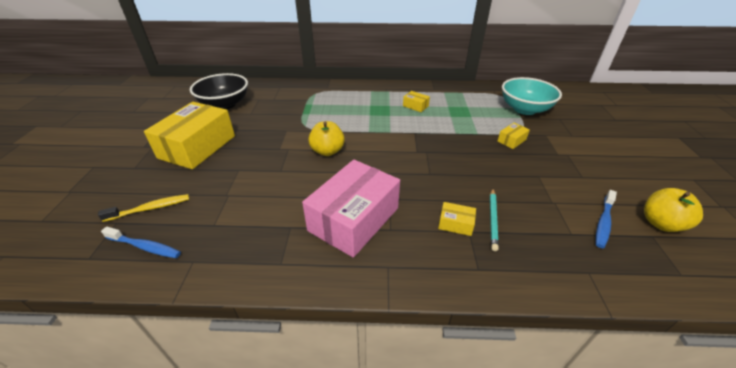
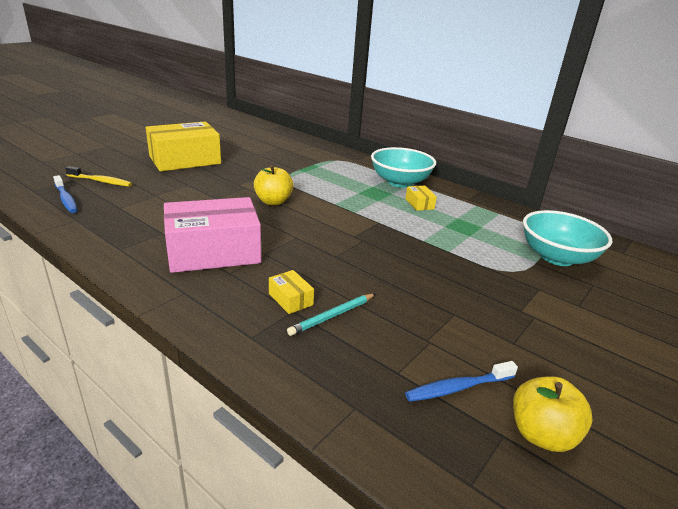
camera: 35 degrees right, 10 degrees down
(225, 104) = (248, 142): black bowl -> none
(381, 94) = (400, 182): none -> turquoise bowl
(511, 140) = (480, 273): yellow box -> none

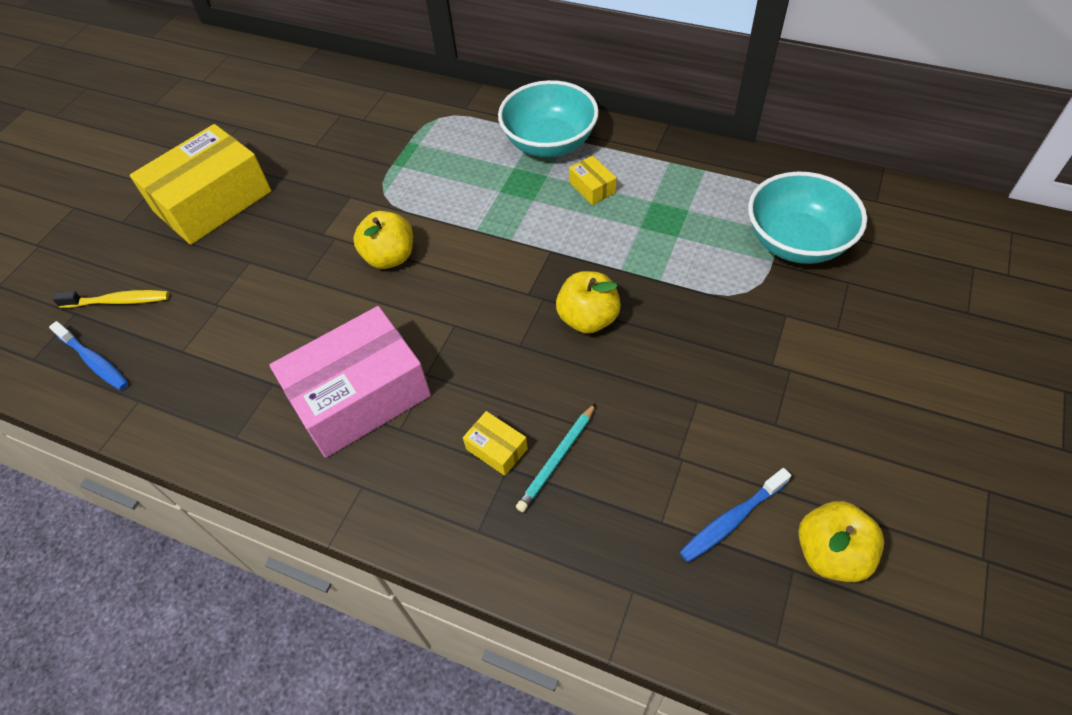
camera: 10 degrees left, 25 degrees up
(389, 256) = (588, 318): none -> yellow apple

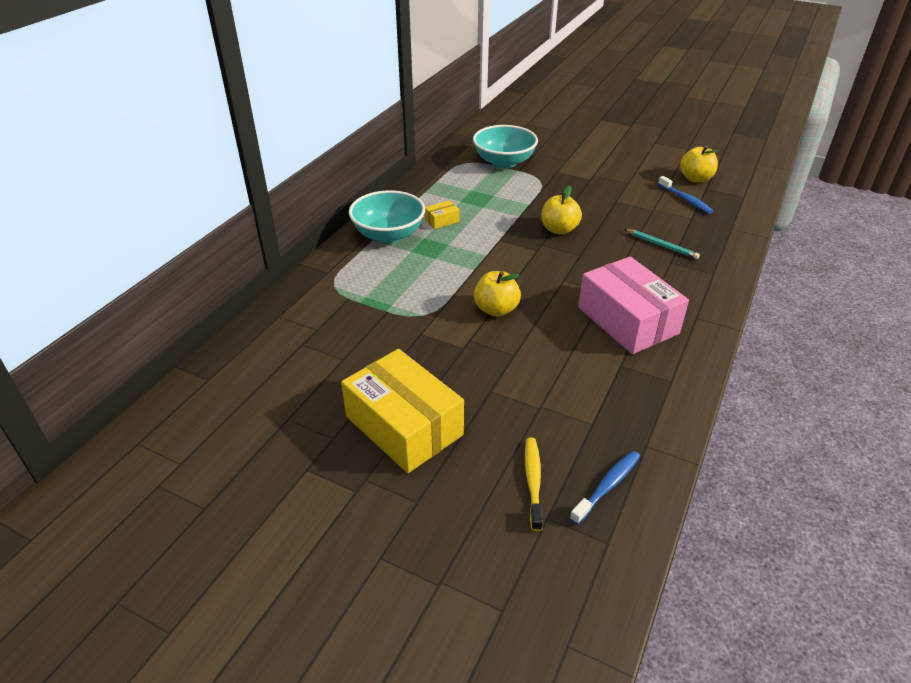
camera: 90 degrees left, 15 degrees down
(496, 449) = (659, 265): yellow box -> none

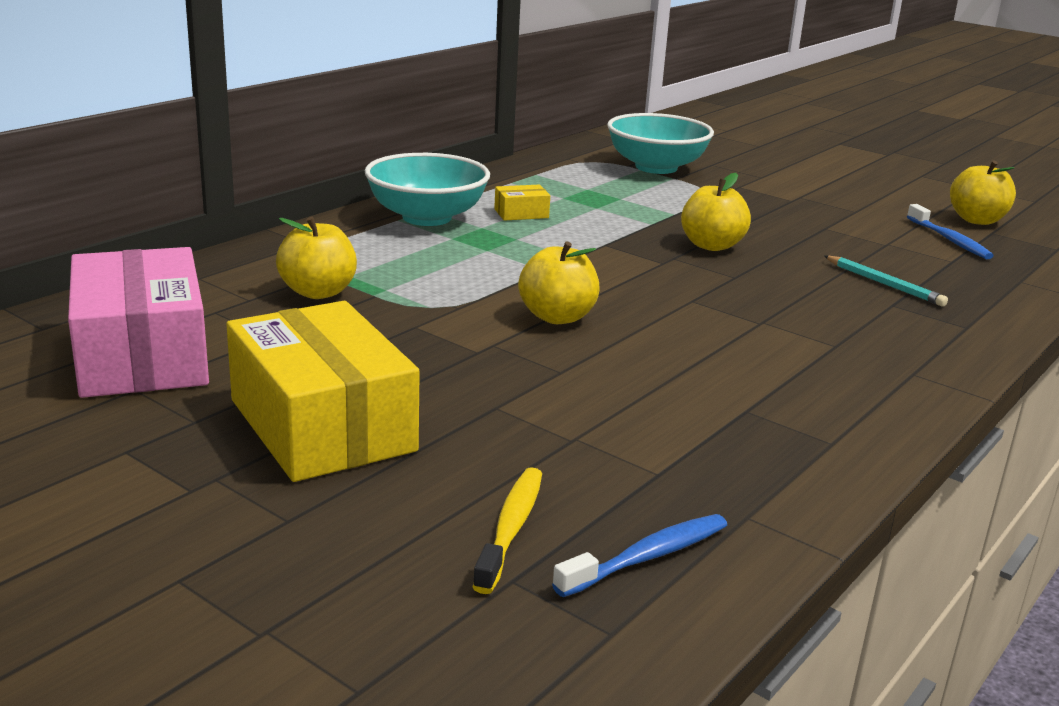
camera: 10 degrees right, 15 degrees down
(354, 315) = (318, 292): none -> yellow apple
(627, 320) = (783, 359): pink box -> pink box (142, 355)

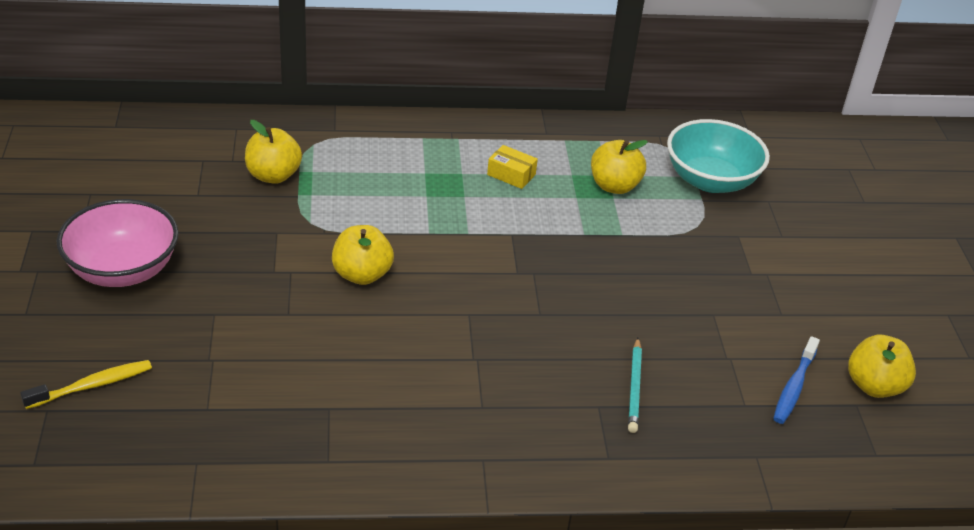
camera: 45 degrees right, 15 degrees up
(142, 355) = (125, 172): pink box -> none
(322, 425) = (123, 270): yellow box -> pink bowl
(427, 217) = (443, 145): turquoise bowl -> none
(647, 557) = (114, 445): blue toothbrush -> none
(711, 245) = (583, 278): yellow apple -> yellow apple (614, 186)

